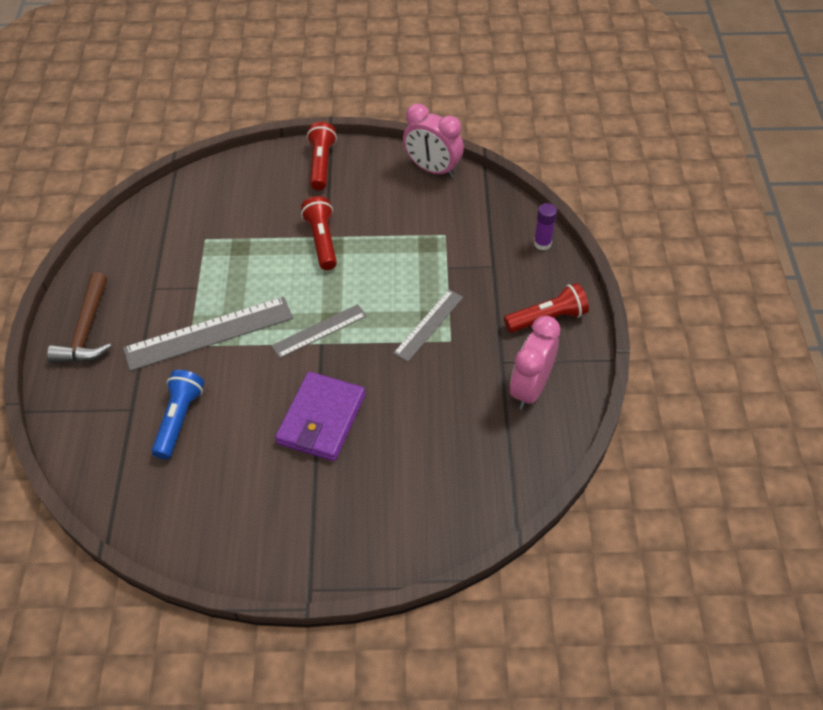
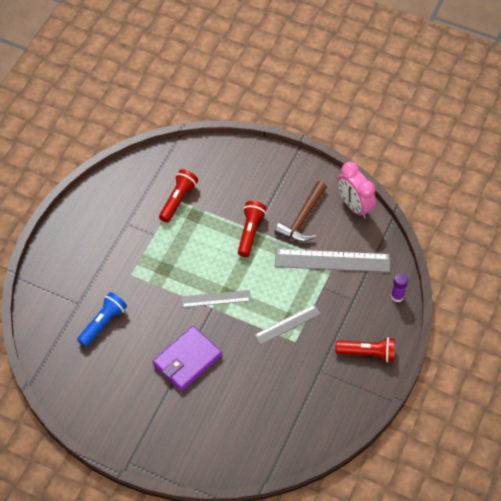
camera: 25 degrees right, 5 degrees up
(86, 331) = (74, 237): brown hammer -> brown hammer (302, 219)
(209, 333) = (147, 271): grey ruler -> grey ruler (332, 261)
(321, 164) = (279, 170): red flashlight -> red flashlight (178, 200)
(530, 389) = (327, 397): pink clock -> none

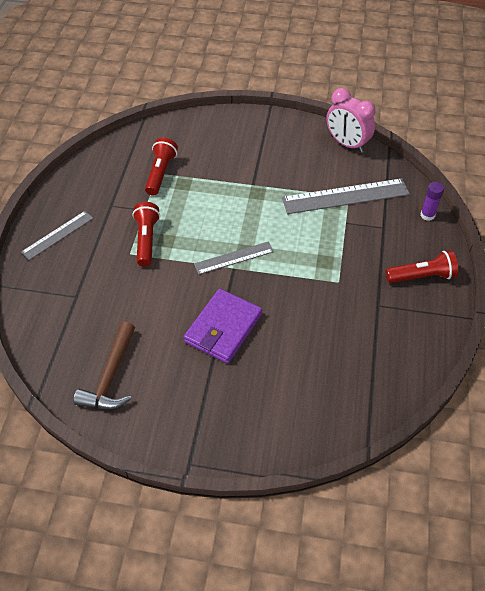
camera: 15 degrees left, 5 degrees down
(103, 323) = (111, 310): blue flashlight -> none
(250, 232) = (248, 187): red flashlight -> red flashlight (146, 240)
(287, 324) = (323, 266): grey ruler -> grey ruler (57, 235)
(302, 219) = (299, 165): brown hammer -> brown hammer (110, 377)

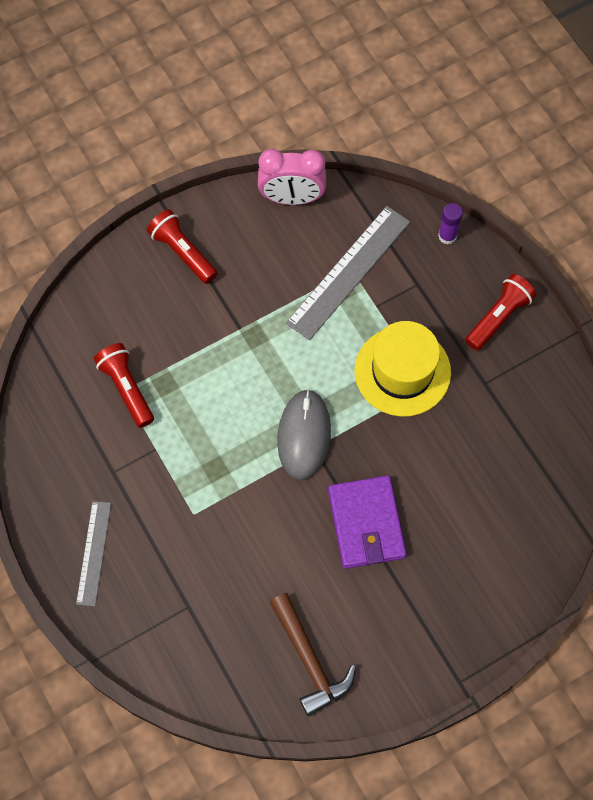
camera: 40 degrees left, 15 degrees up
(146, 240) = (194, 484): red flashlight -> red flashlight (182, 252)
(234, 258) = (304, 436): grey ruler -> grey mouse
(329, 265) = (402, 371): none -> yellow hat

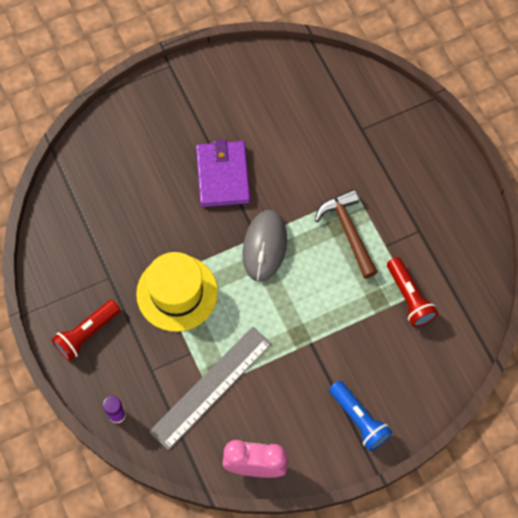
camera: 175 degrees left, 0 degrees up
(94, 553) = (433, 171): grey ruler -> none
(182, 252) = (359, 419): red flashlight -> blue flashlight
(310, 661) = (275, 87): brown hammer -> brown hammer (348, 231)

